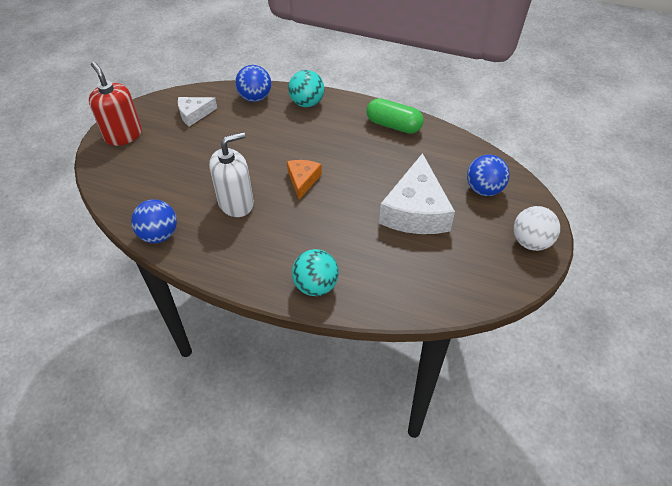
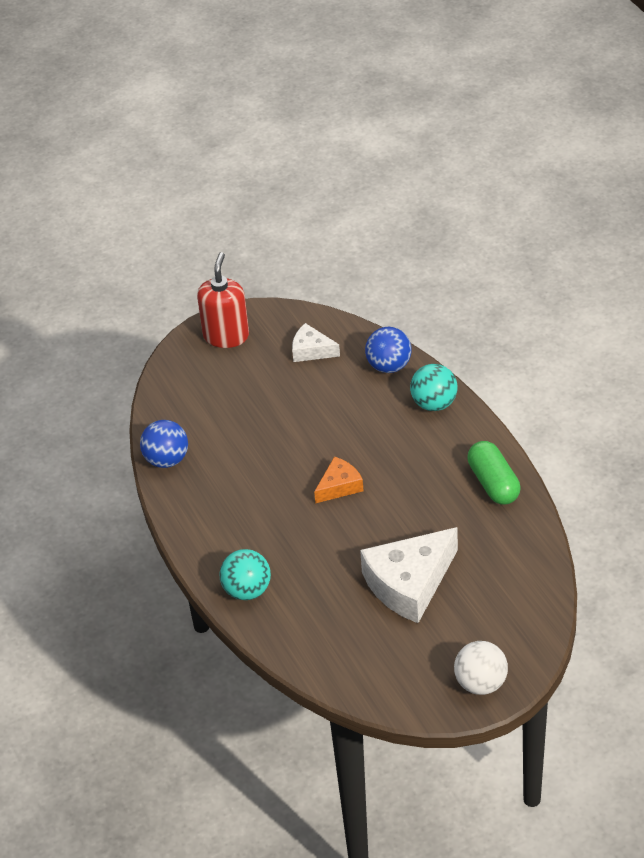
camera: 45 degrees right, 5 degrees down
(236, 203) = (258, 471): white soap dispenser -> none
(484, 189) = (501, 606): blue ball -> none

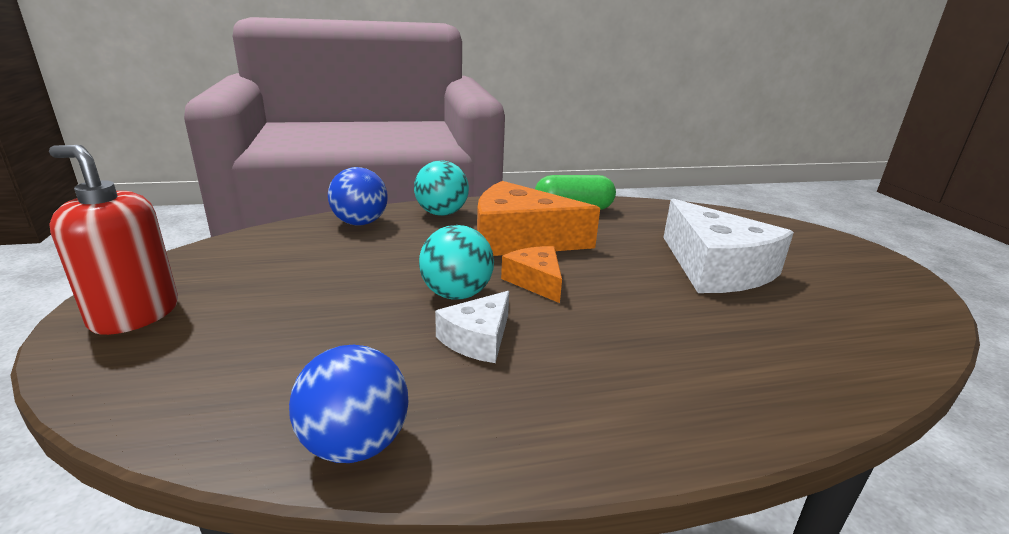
camera: 80 degrees left, 20 degrees down
(247, 590) = (742, 398): turquoise ball -> turquoise ball (456, 294)
(311, 350) = (272, 258): white cheese -> white cheese (478, 339)
(406, 463) = (520, 239): none -> orange cheese
(480, 683) = (861, 258): white ball -> none

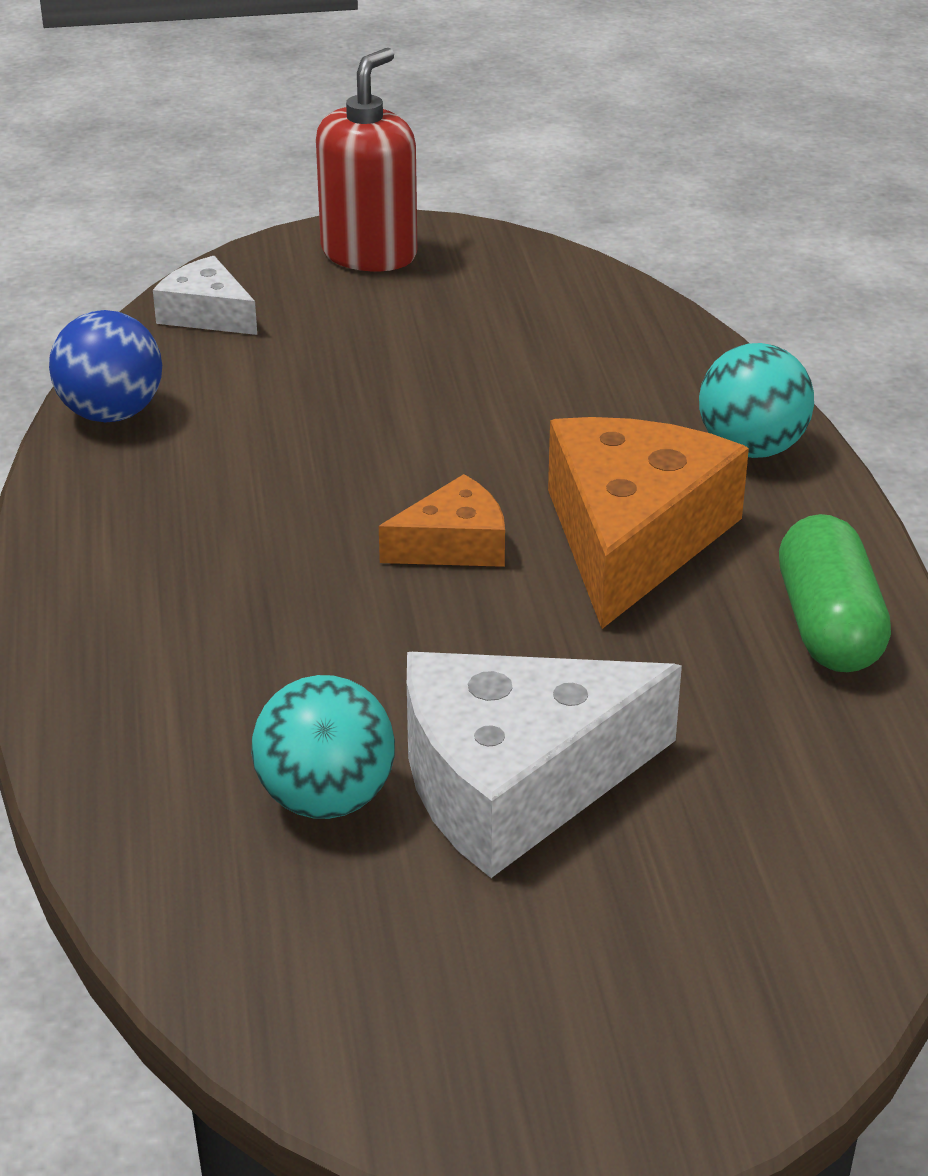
camera: 95 degrees right, 10 degrees up
(360, 223) = (681, 366): blue ball -> none
(456, 294) = (410, 468): turquoise ball -> turquoise ball (326, 799)
(478, 339) = (286, 485): white cheese -> white cheese (207, 314)

